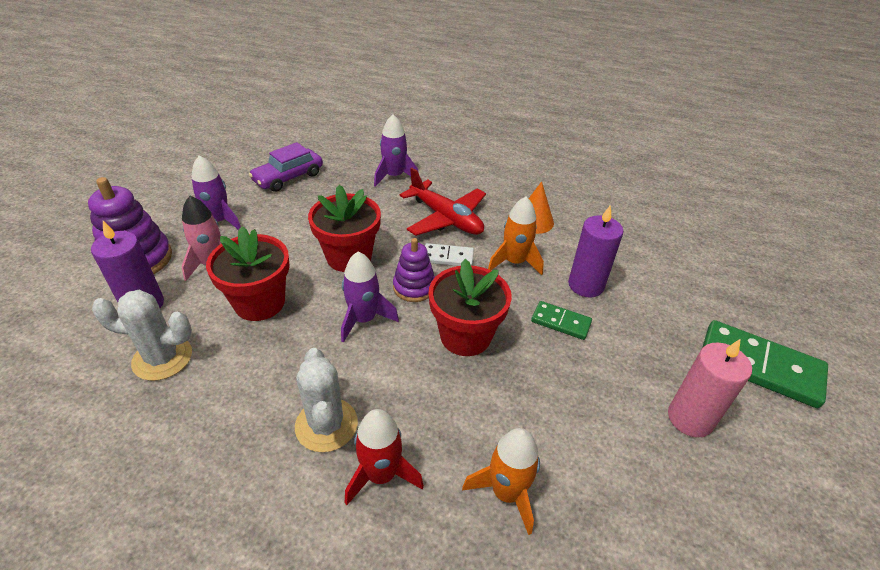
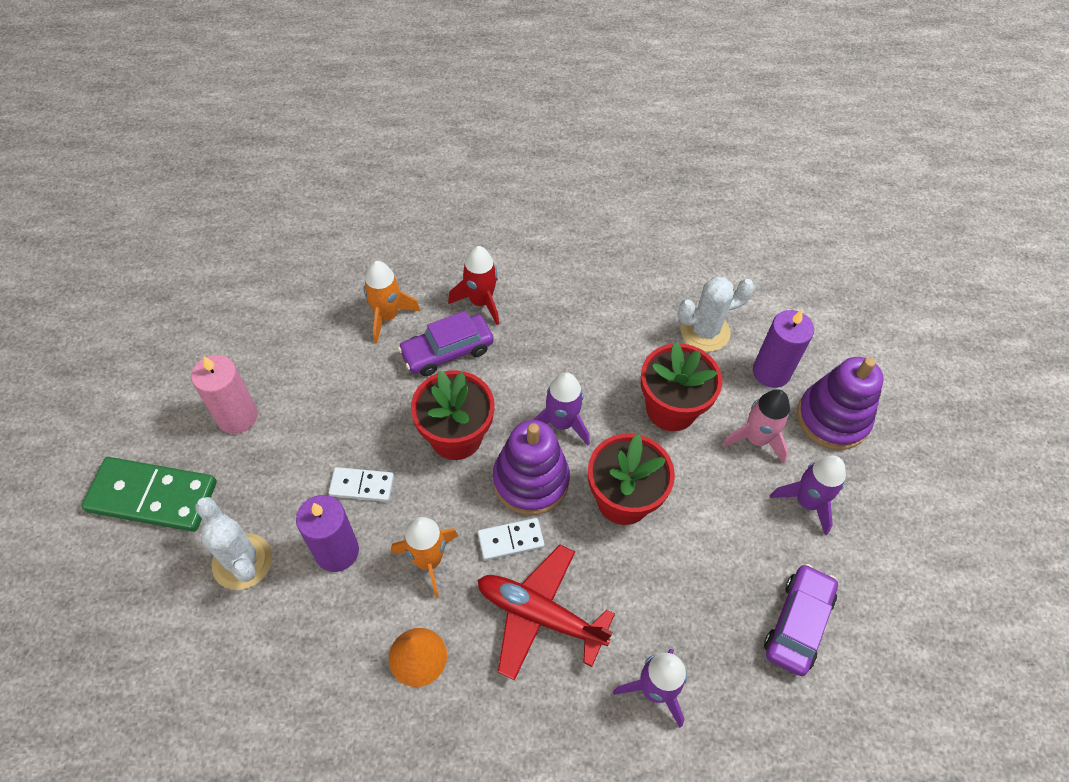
camera: 160 degrees right, 15 degrees up
(326, 425) = (538, 322): white cactus -> white cactus (242, 561)
(414, 287) = (530, 480): purple stacking toy -> purple stacking toy, size x1.57
(446, 422) = (447, 351): none -> purple car
(560, 322) = (362, 485): green domino -> white domino

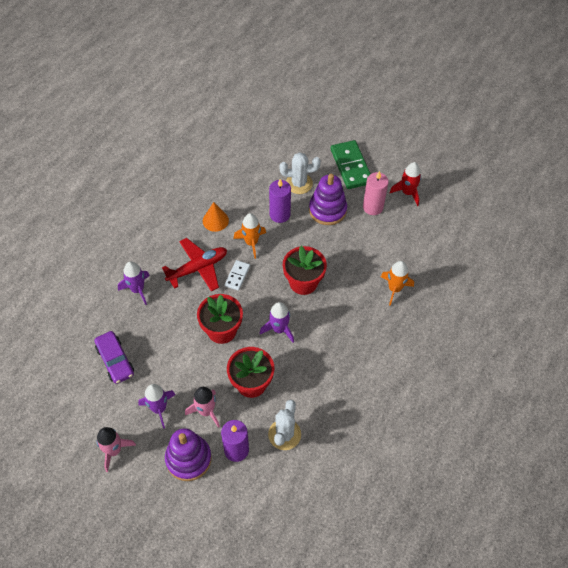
camera: 125 degrees right, 0 degrees up
(153, 496) = (351, 166): green domino -> green domino turned 60 degrees counterclockwise
(362, 485) = (304, 236): white domino -> none
(447, 351) = (355, 304): purple car -> none
(480, 302) = (377, 335): red rocket -> red rocket (407, 193)
(530, 480) = (259, 299): purple stacking toy -> purple stacking toy (327, 210)
(910, 518) = (114, 450): none -> pink rocket

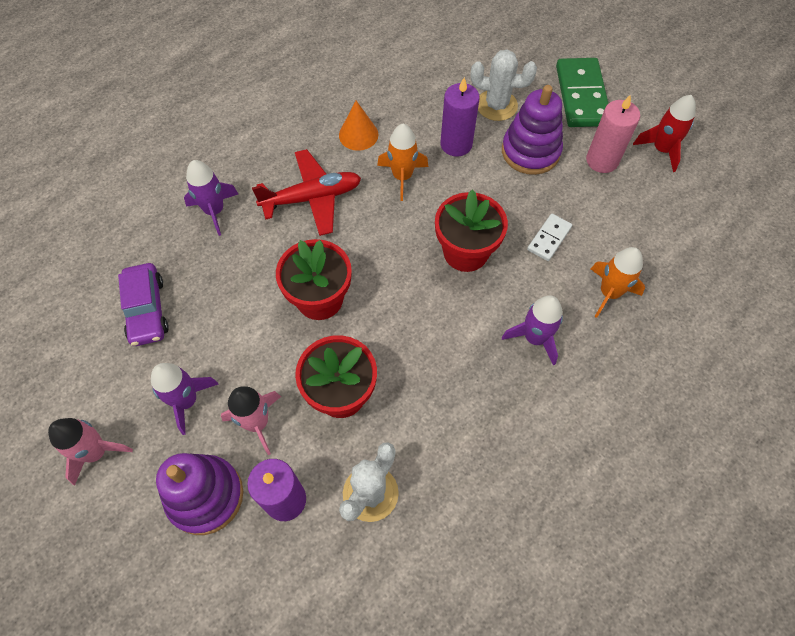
camera: 15 degrees right, 5 degrees up
(237, 276) = (367, 221): white domino -> white domino (549, 238)
(279, 329) = (408, 317): purple rocket -> purple rocket (534, 338)

